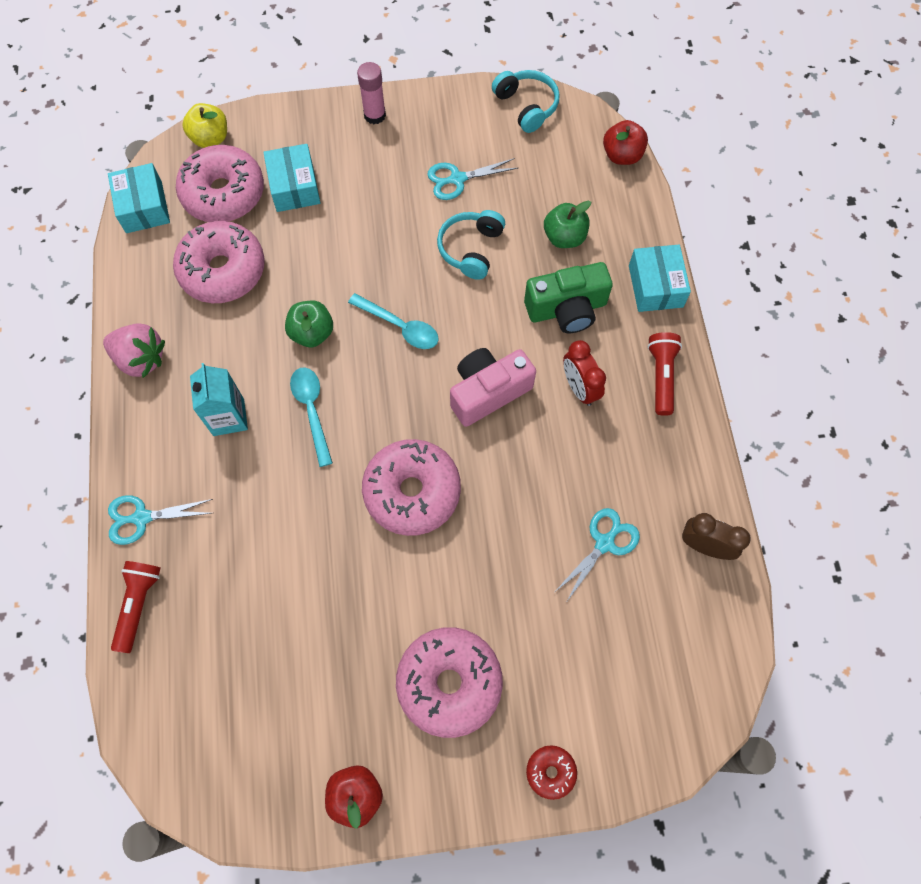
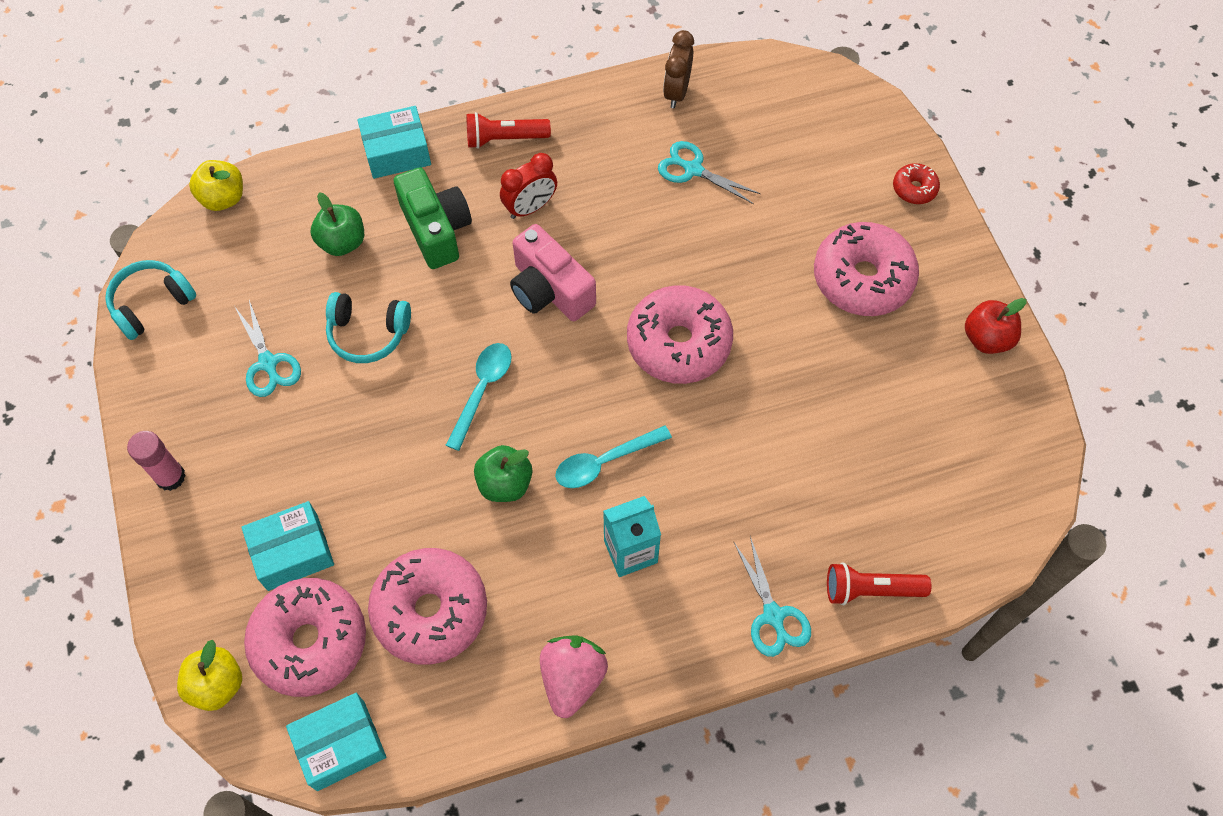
camera: 100 degrees left, 5 degrees down
(622, 155) = (223, 198): red apple -> yellow apple

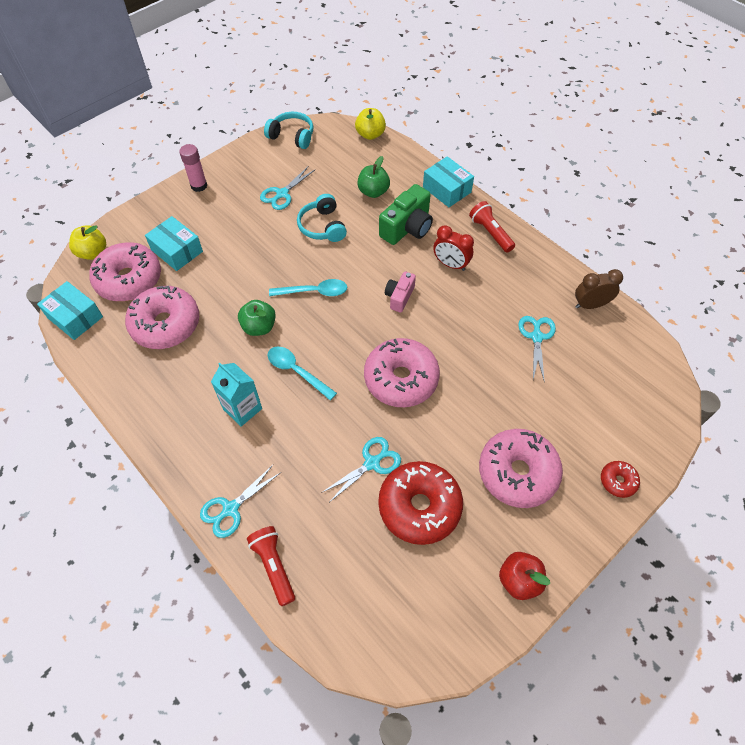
camera: 65 degrees right, 5 degrees down
(550, 290) = (399, 297): pink camera -> pink camera, size x0.60
(572, 678) = (148, 410): pink strawberry -> none
(782, 425) = (372, 463): none -> turquoise scissors
(861, 398) = (419, 506): none -> red donut

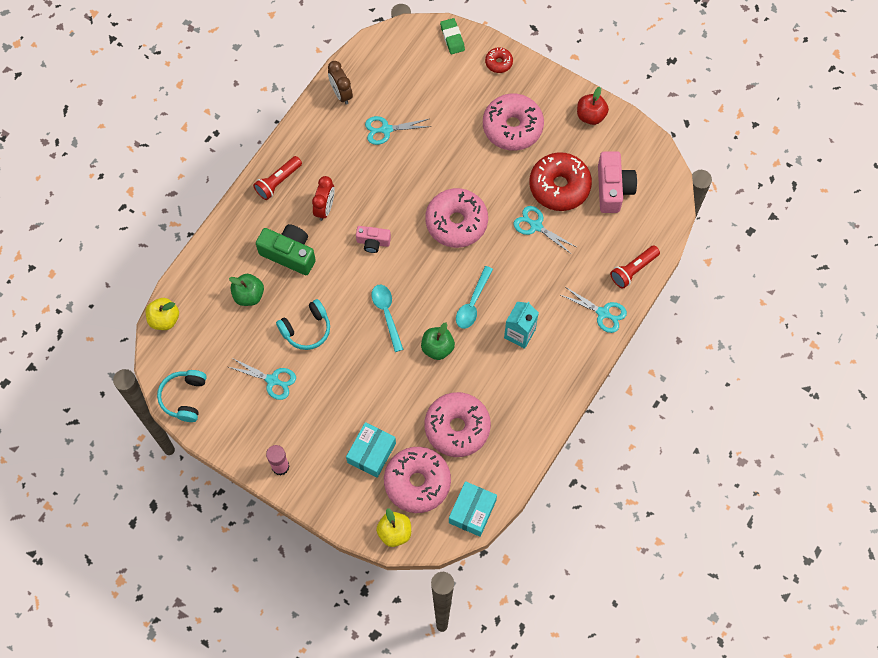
camera: 105 degrees left, 10 degrees up
(399, 576) = (613, 188): none -> pink camera
(447, 189) = (230, 229): turquoise box -> none
(660, 435) = (452, 38): none -> green eraser

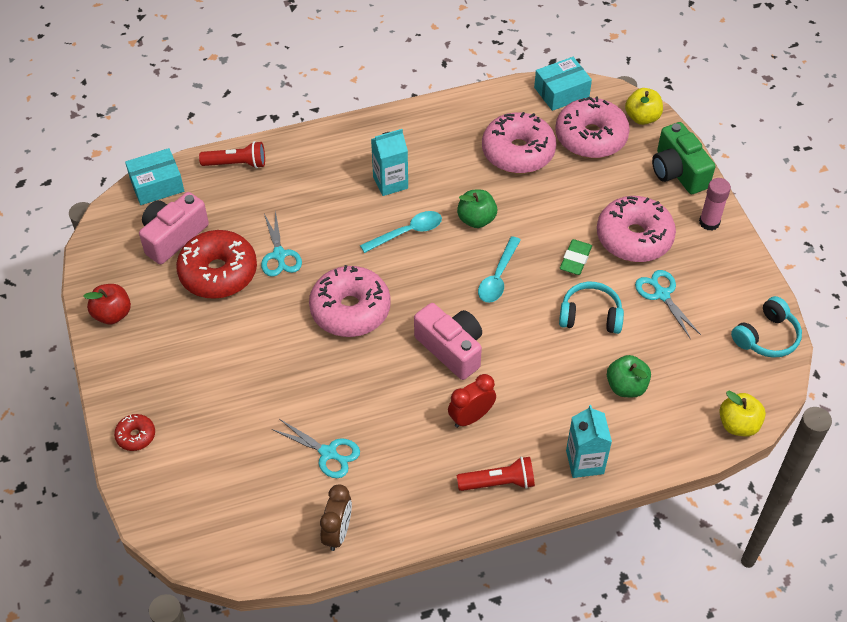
camera: 140 degrees left, 15 degrees down
(239, 229) = (584, 462): none -> turquoise carton
(289, 254) = (549, 398): green camera -> green camera (678, 172)
(371, 453) = (613, 181): turquoise box -> turquoise box (157, 185)
(373, 242) = (451, 349): pink camera -> pink camera, size x1.68
(452, 38) = (151, 503): green eraser -> green eraser (575, 259)
(512, 127) = (198, 359): pink donut -> pink donut (634, 238)
(603, 313) = (301, 150): turquoise scissors -> none

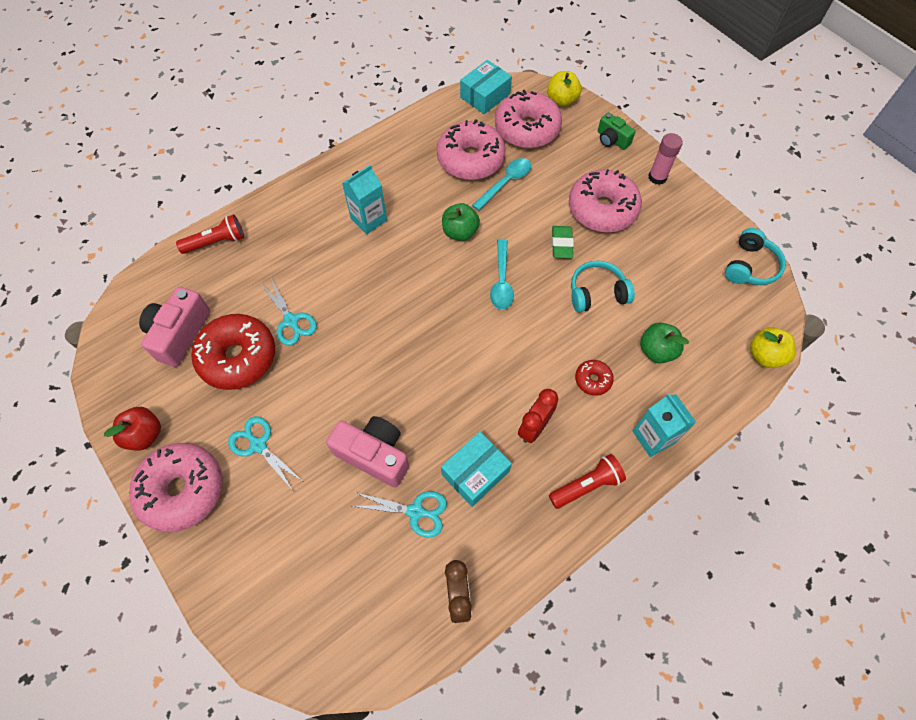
camera: 20 degrees left, 10 degrees up
(136, 436) = (214, 561): red donut -> red donut (593, 380)
(157, 185) = (144, 285): turquoise box -> turquoise box (475, 473)
(350, 310) = (380, 355): pink donut -> pink donut (182, 490)
(407, 232) = (403, 263): turquoise spoon -> turquoise spoon (505, 183)
(451, 349) = (488, 364): pink camera -> pink camera (374, 455)
(661, 294) = (648, 254): turquoise scissors -> turquoise scissors (258, 445)
(678, 172) = (612, 140): green camera -> green camera, size x0.60

